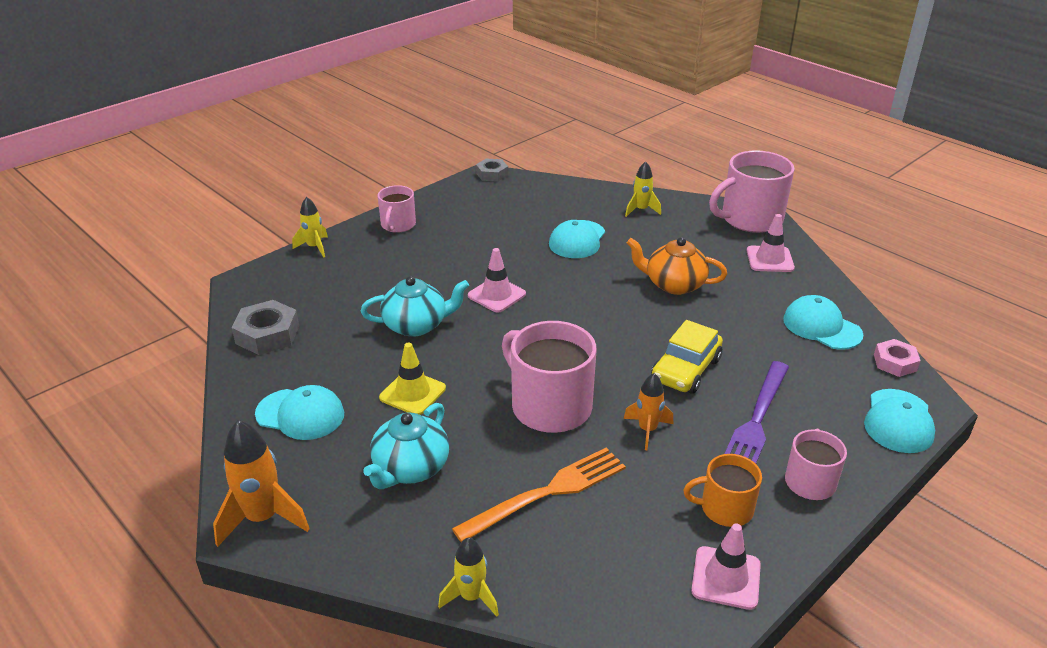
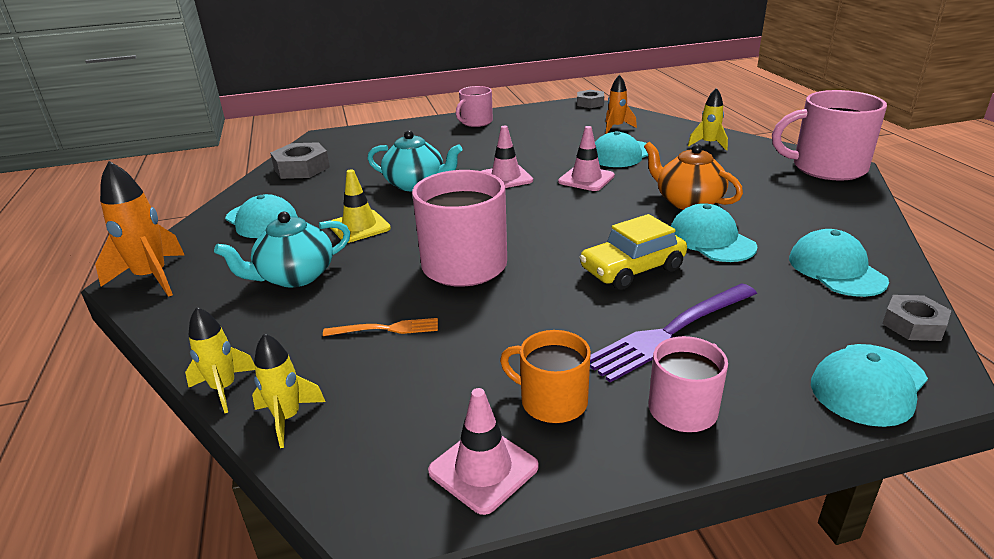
camera: 30 degrees right, 5 degrees down
(314, 247) = (397, 125): yellow rocket -> yellow rocket (287, 418)
(548, 492) = (387, 329): orange fork -> orange fork, size x0.54
(647, 430) = (538, 307): orange rocket -> orange rocket (616, 127)
(720, 322) = (711, 240): none -> turquoise cap
(769, 259) = (820, 202): pink traffic cone -> pink traffic cone (586, 179)
(895, 362) = (913, 324): pink nut -> grey nut

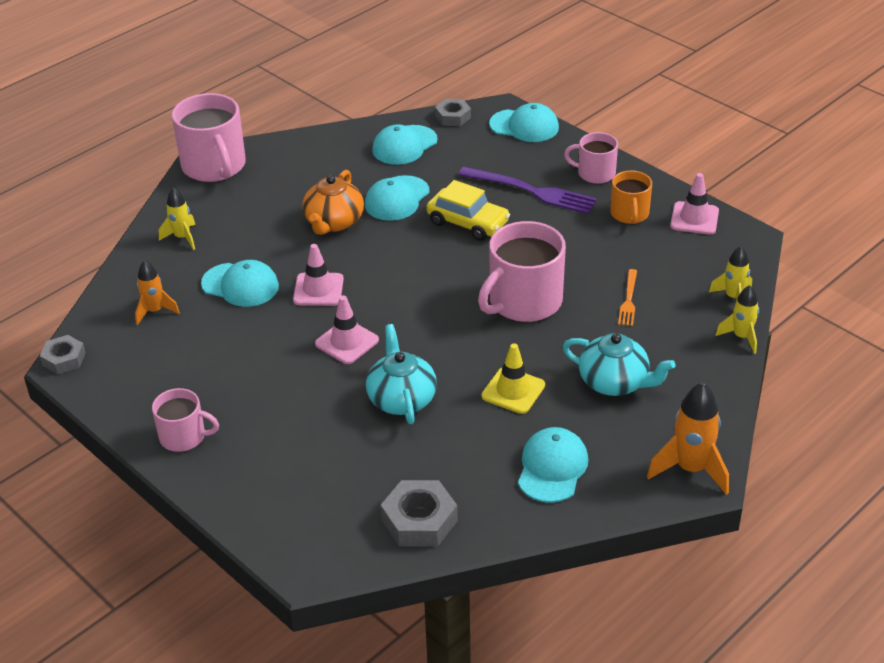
camera: 120 degrees left, 10 degrees up
(387, 329) = (628, 301): orange fork -> orange fork turned 135 degrees counterclockwise

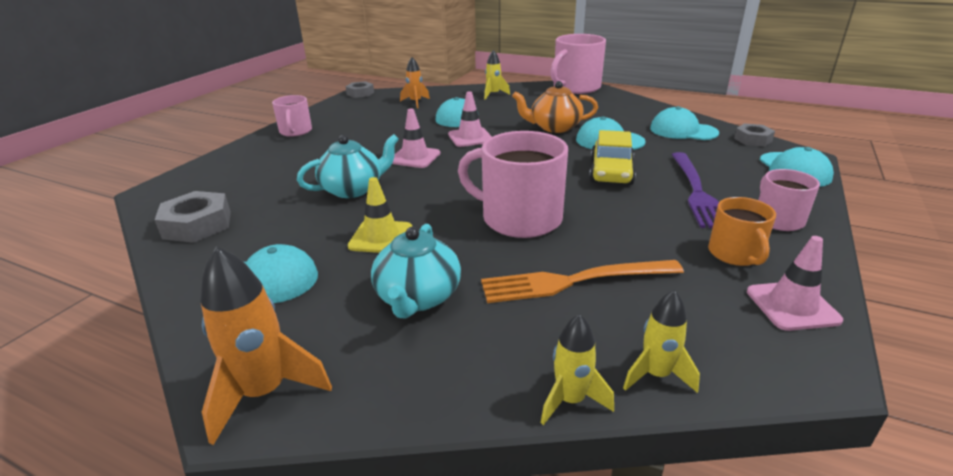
camera: 70 degrees right, 10 degrees down
(628, 301) = (572, 281): orange fork -> orange fork, size x1.86
(629, 214) = (735, 254): orange mug -> orange mug turned 75 degrees counterclockwise

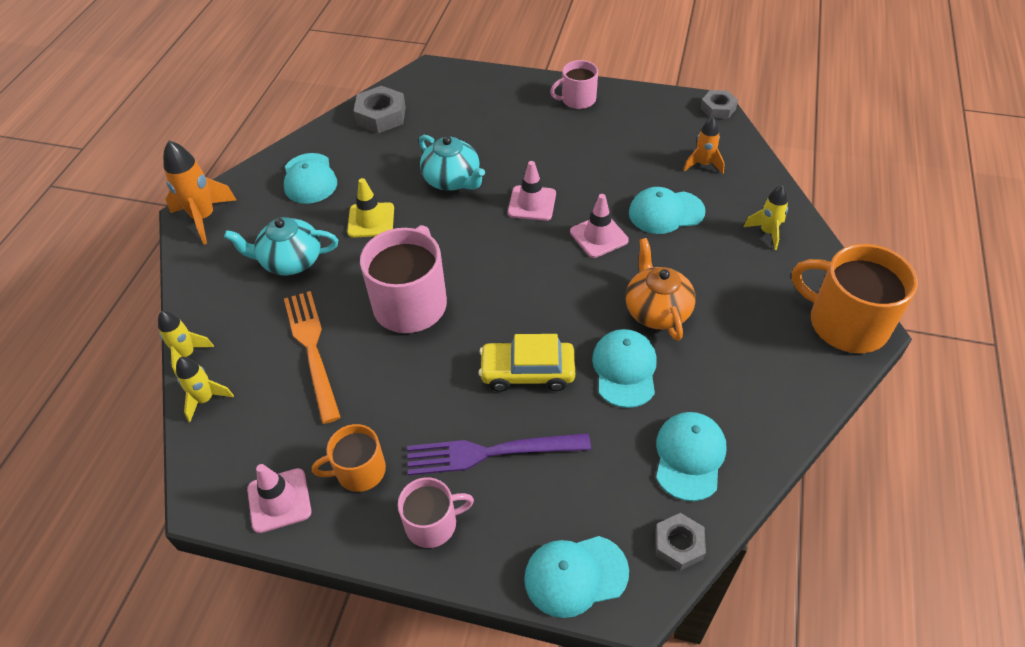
camera: 80 degrees right, 20 degrees up
(575, 87) = (846, 323): pink mug -> orange mug

